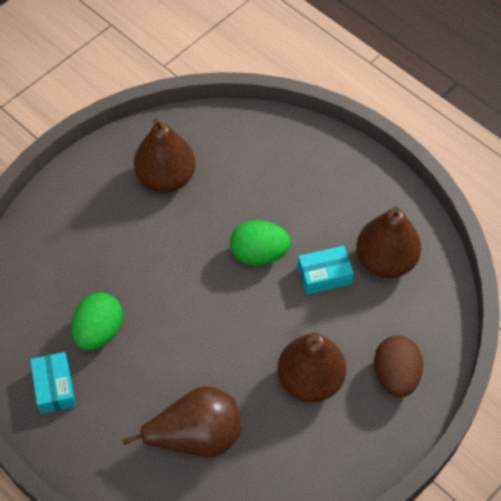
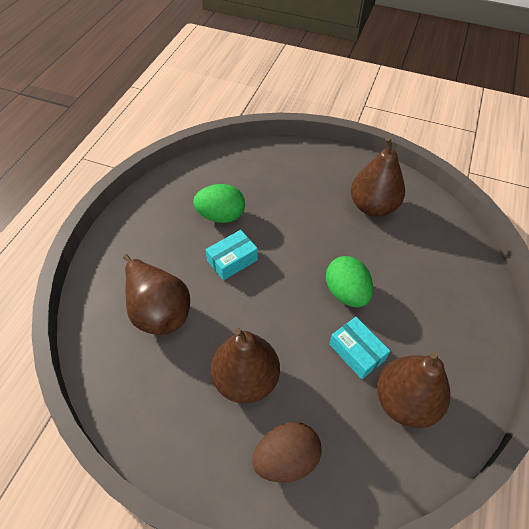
camera: 65 degrees right, 5 degrees down
(55, 387) = (165, 208): turquoise box -> turquoise box (232, 260)

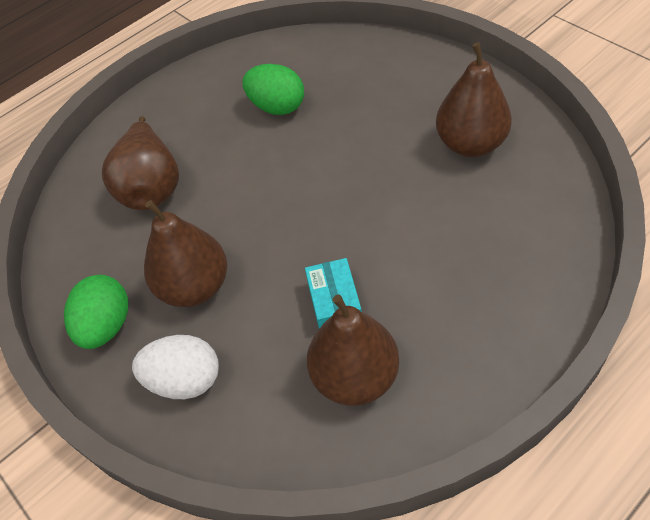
camera: 35 degrees right, 0 degrees up
(232, 260) = (259, 159): turquoise box -> none
(286, 459) = (185, 380): brown egg -> white egg
(346, 293) = (366, 234): green egg -> green egg (106, 326)

